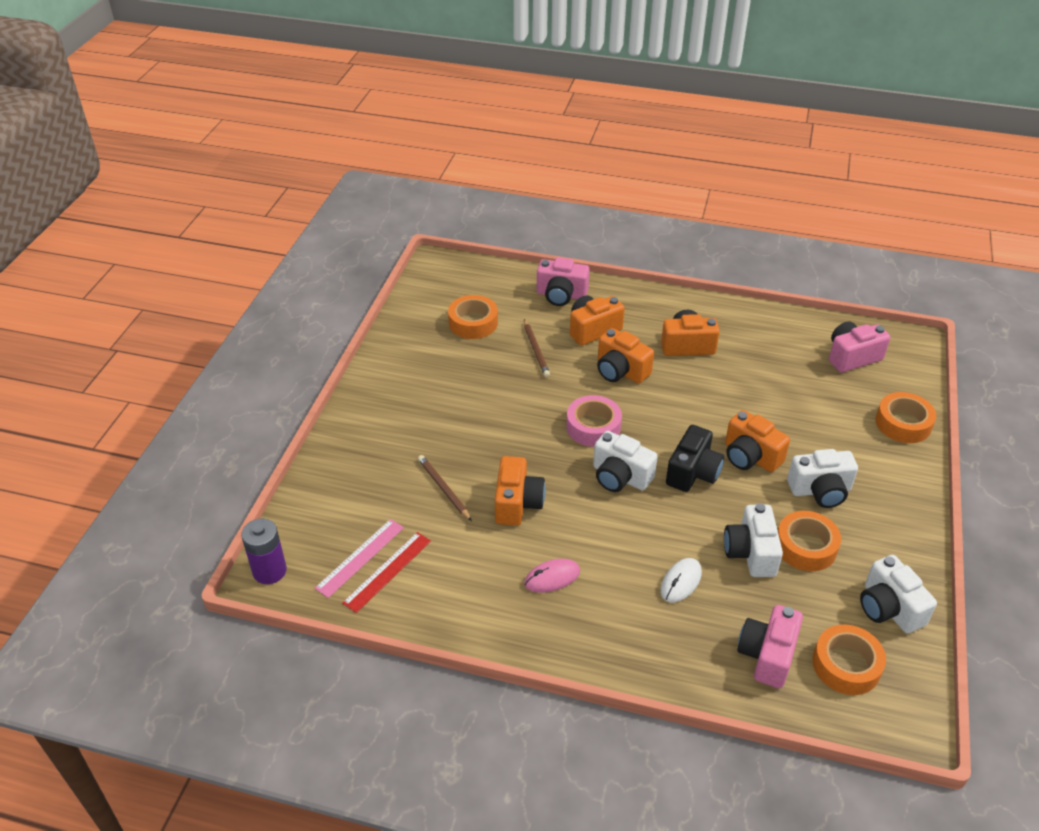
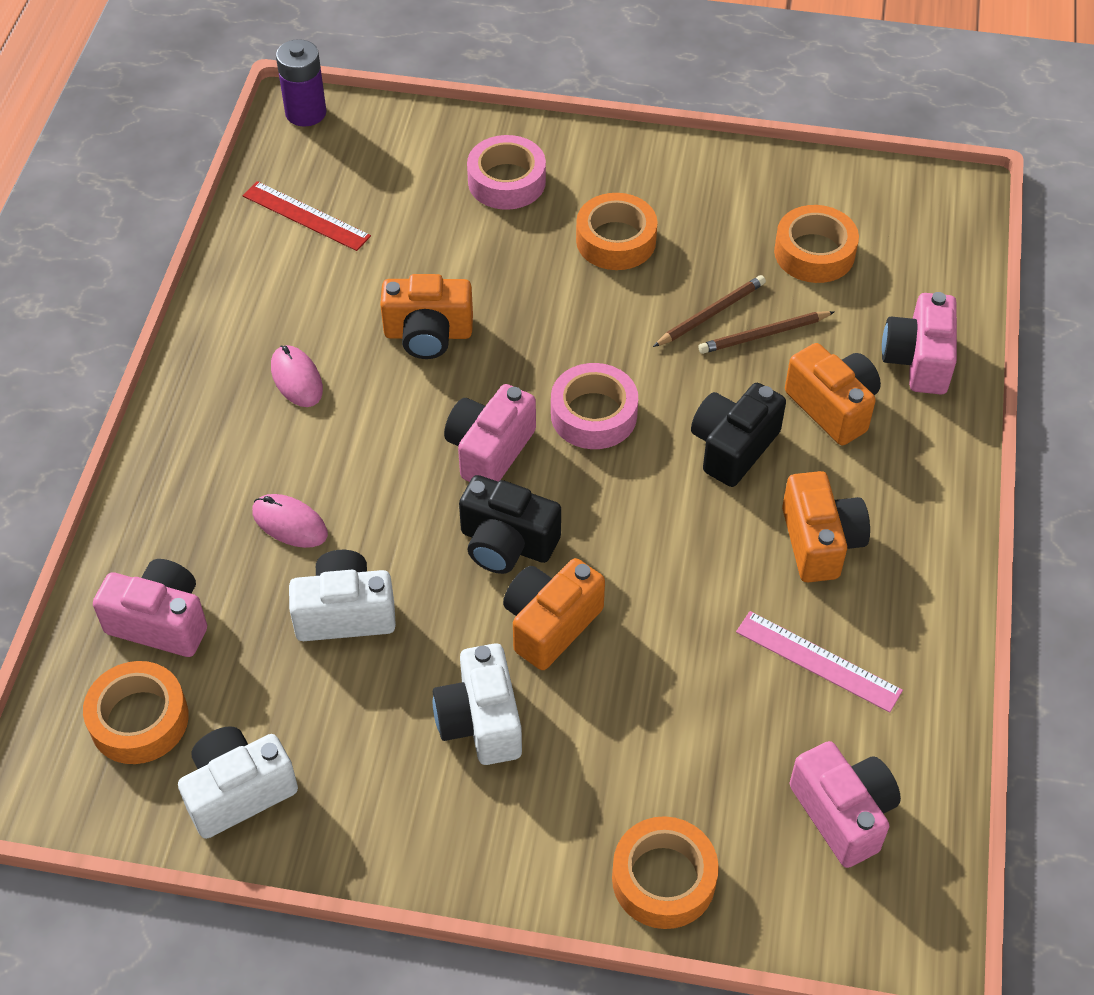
camera: 85 degrees right, 10 degrees up
(360, 557) = (328, 188): pink ruler -> pink ruler (818, 661)
(378, 455) = (506, 181): none -> pink tape
(443, 489) = (449, 254): brown pencil -> brown pencil (710, 313)
(620, 371) = (733, 447): orange camera -> black camera
(620, 477) = (489, 450): white camera -> pink camera
(681, 582) = (290, 523): white mouse -> pink mouse
(805, 546) = (359, 688): orange tape -> orange tape (616, 240)

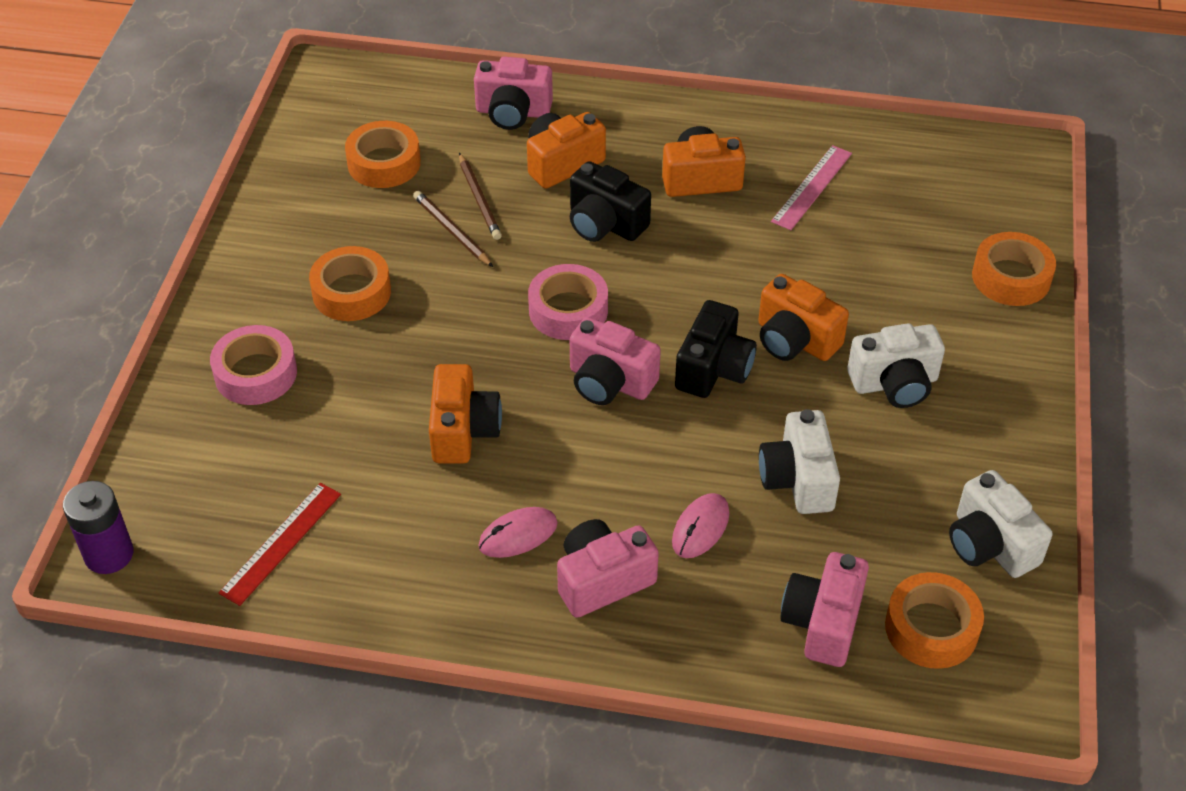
camera: 90 degrees left, 5 degrees down
(843, 813) = (938, 183): pink camera -> pink camera (602, 580)

